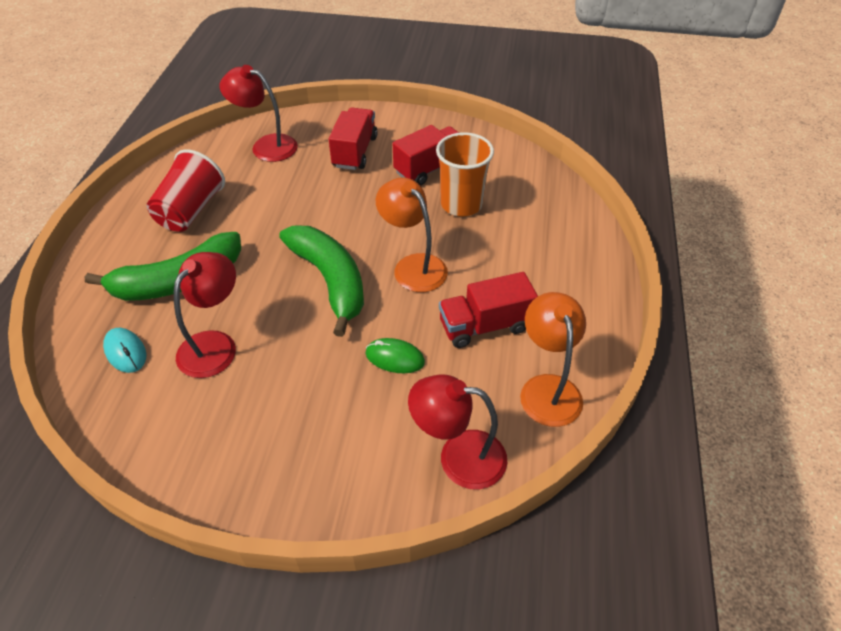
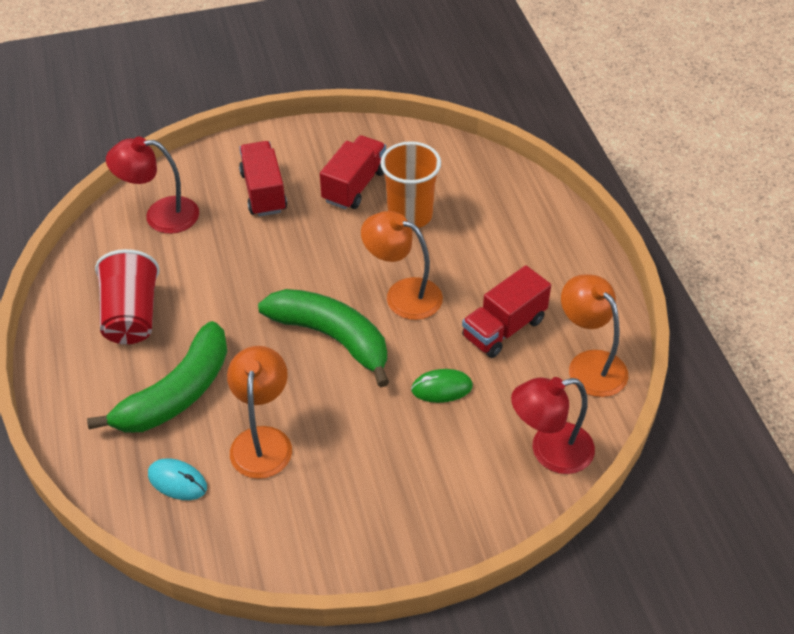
camera: 25 degrees left, 0 degrees up
(215, 344) = (262, 440): red lamp -> orange lamp

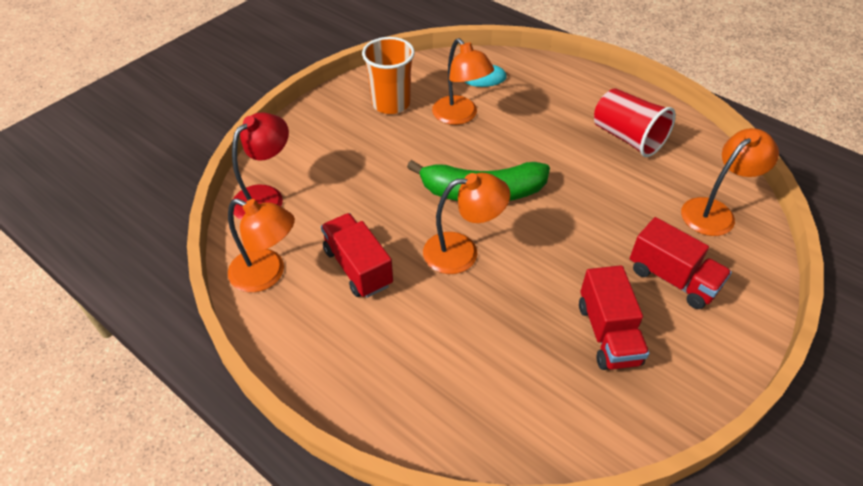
camera: 145 degrees right, 0 degrees up
(160, 215) = (715, 211): red lamp -> orange lamp
(177, 393) = (539, 113): green banana -> none
(410, 215) = (527, 332): orange cup -> orange cup (391, 103)
(441, 388) = (373, 199): green mouse -> none
(504, 328) = (358, 267): red truck -> red truck turned 45 degrees counterclockwise

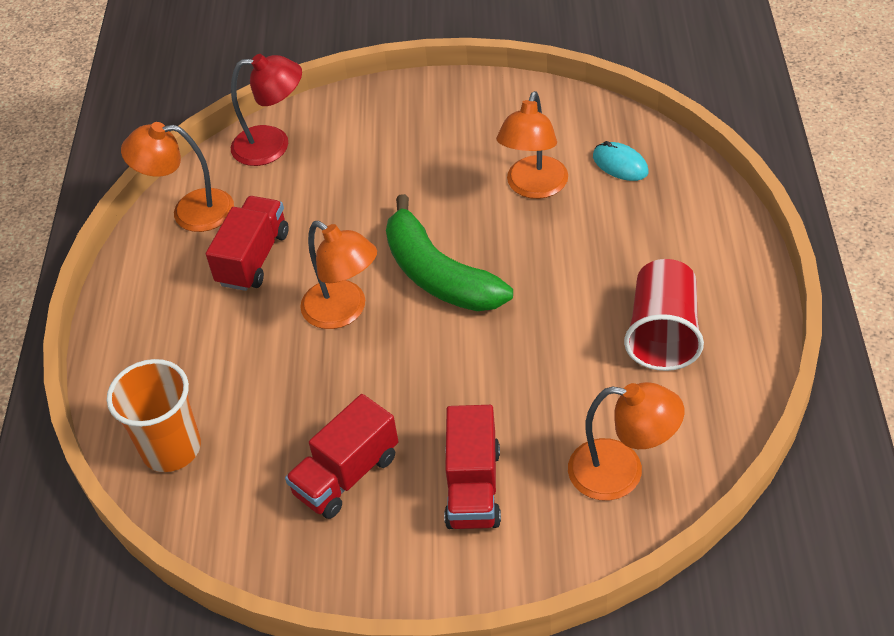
camera: 55 degrees right, 0 degrees up
(267, 274) = (190, 211): orange lamp -> orange lamp turned 105 degrees clockwise
(391, 103) = (491, 129): orange cup -> orange cup (171, 448)

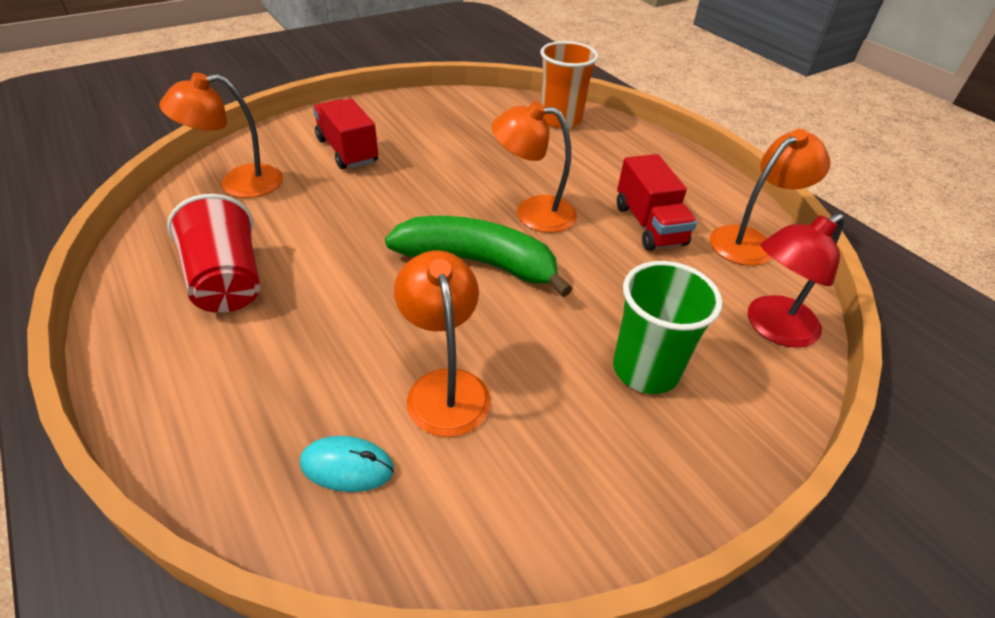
camera: 140 degrees right, 5 degrees down
(346, 475) = (438, 136): red truck -> none
(392, 151) = (645, 369): none -> green cup

